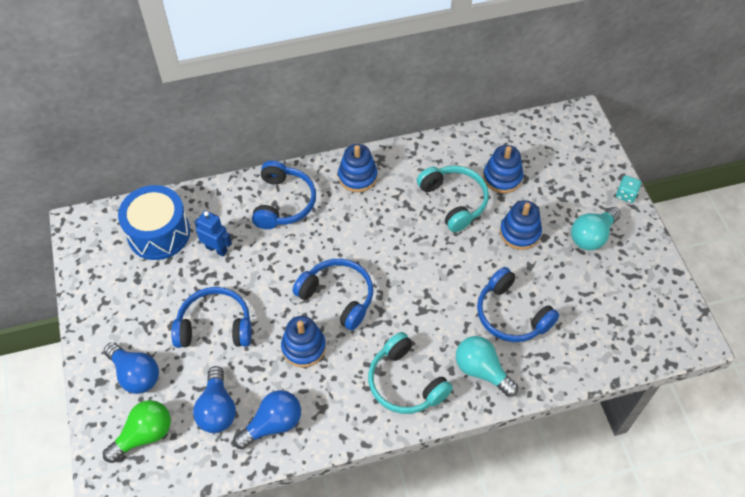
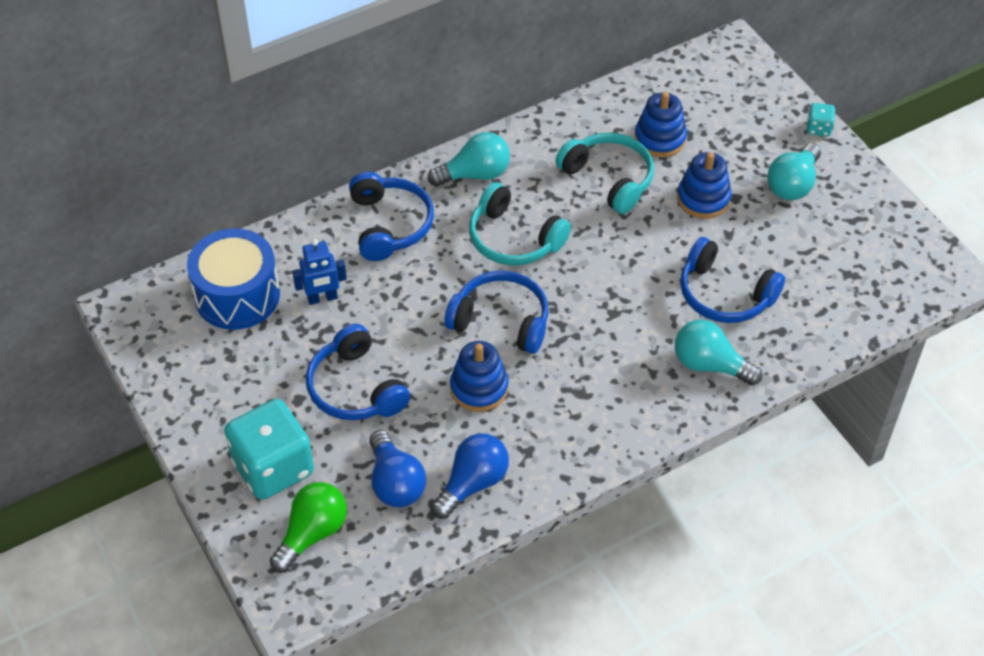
camera: 15 degrees left, 5 degrees down
(135, 374) = (273, 467): blue light bulb -> turquoise dice
(215, 326) = (355, 388): blue headphones -> blue headphones turned 105 degrees counterclockwise
(217, 249) = (322, 298): blue robot -> blue robot turned 150 degrees clockwise
(357, 176) = (475, 174): blue stacking toy -> turquoise light bulb
(405, 383) = (621, 399): turquoise headphones -> turquoise headphones (513, 239)

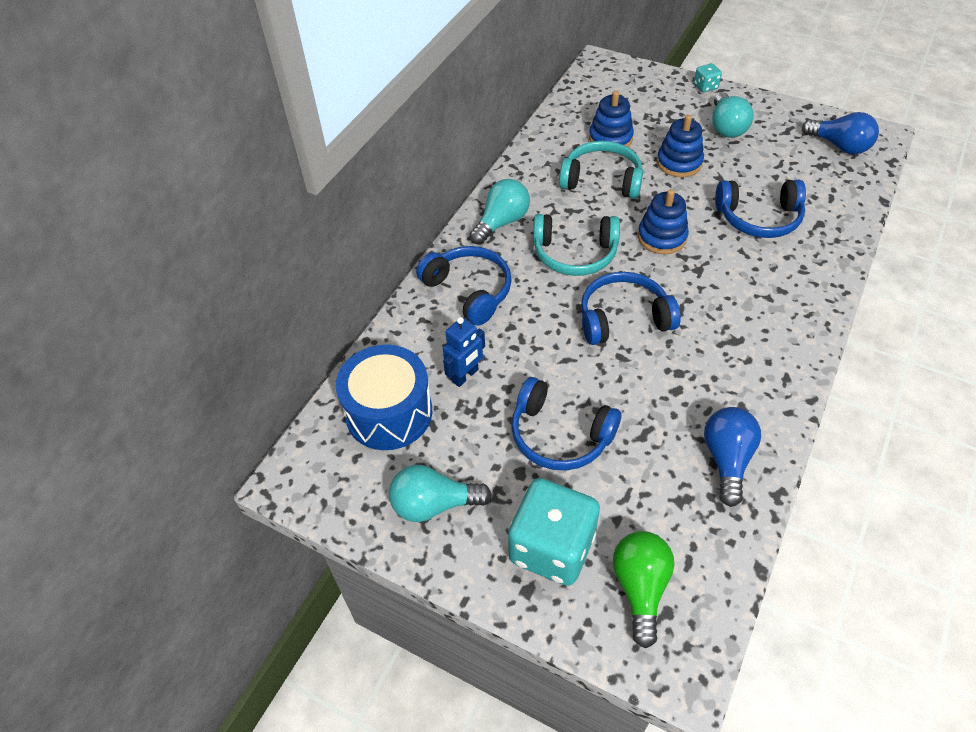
camera: 30 degrees left, 0 degrees up
(395, 483) = (666, 497): blue light bulb -> blue light bulb (839, 146)
(479, 388) = (657, 379): blue stacking toy -> blue stacking toy (662, 237)
(710, 365) = (800, 271): turquoise light bulb -> turquoise light bulb (434, 504)

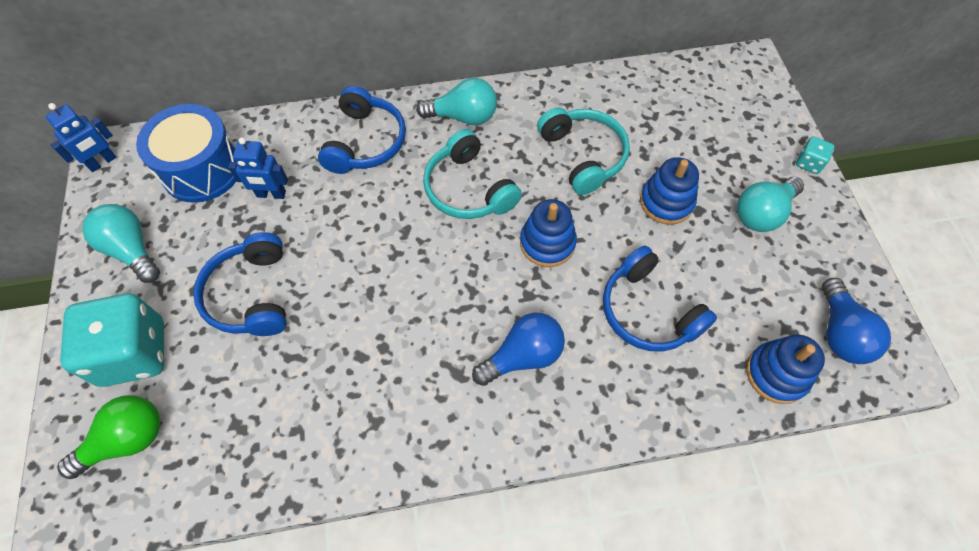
camera: 50 degrees right, 10 degrees up
(302, 487) = (102, 162): none -> blue robot
(610, 138) = (648, 130): blue stacking toy -> blue stacking toy (776, 374)
(623, 318) = (418, 268): blue headphones -> none
(727, 459) = (304, 440): blue light bulb -> blue light bulb (523, 356)

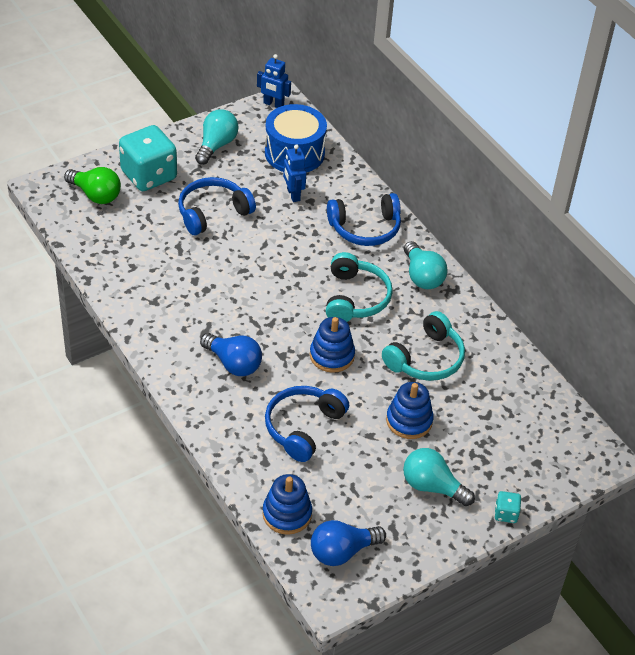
camera: 65 degrees right, 15 degrees down
(468, 189) = (355, 298): turquoise headphones -> turquoise headphones turned 150 degrees clockwise

